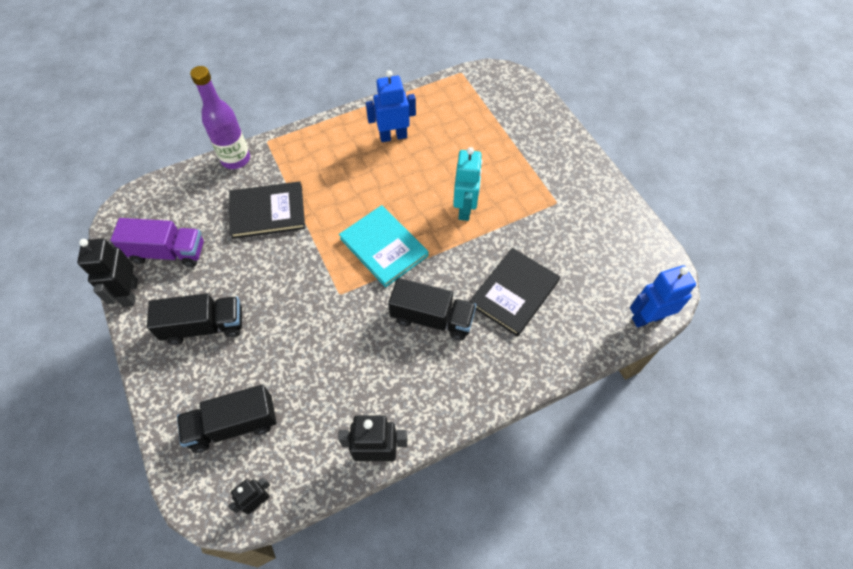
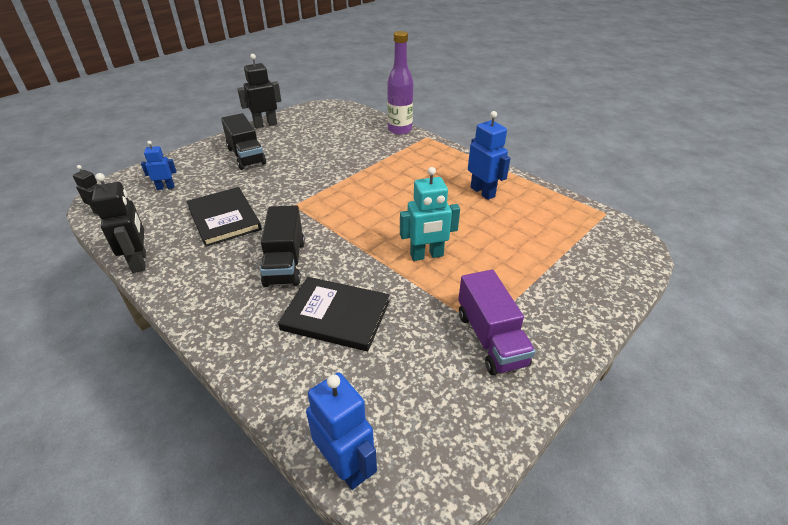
camera: 70 degrees right, 20 degrees down
(167, 252) = (303, 128): purple truck -> purple truck (490, 338)
(233, 425) = (166, 187): black truck -> blue robot
(267, 211) = (359, 154): black book -> black book (224, 218)
(384, 247) = (353, 216): turquoise book -> none

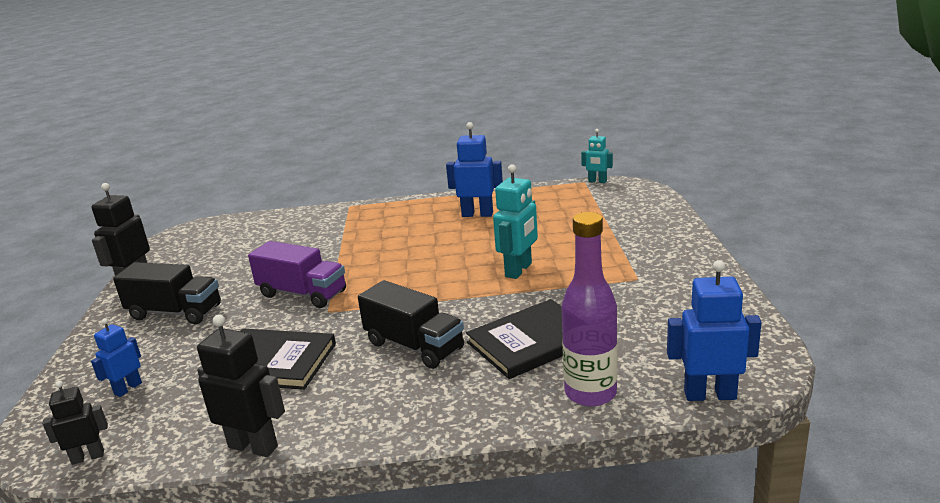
camera: 45 degrees left, 15 degrees down
(400, 130) = (310, 213): purple bottle -> purple bottle (590, 393)
(490, 338) = (653, 281): purple truck -> purple truck (302, 294)
(617, 220) = (597, 181): none -> turquoise robot

